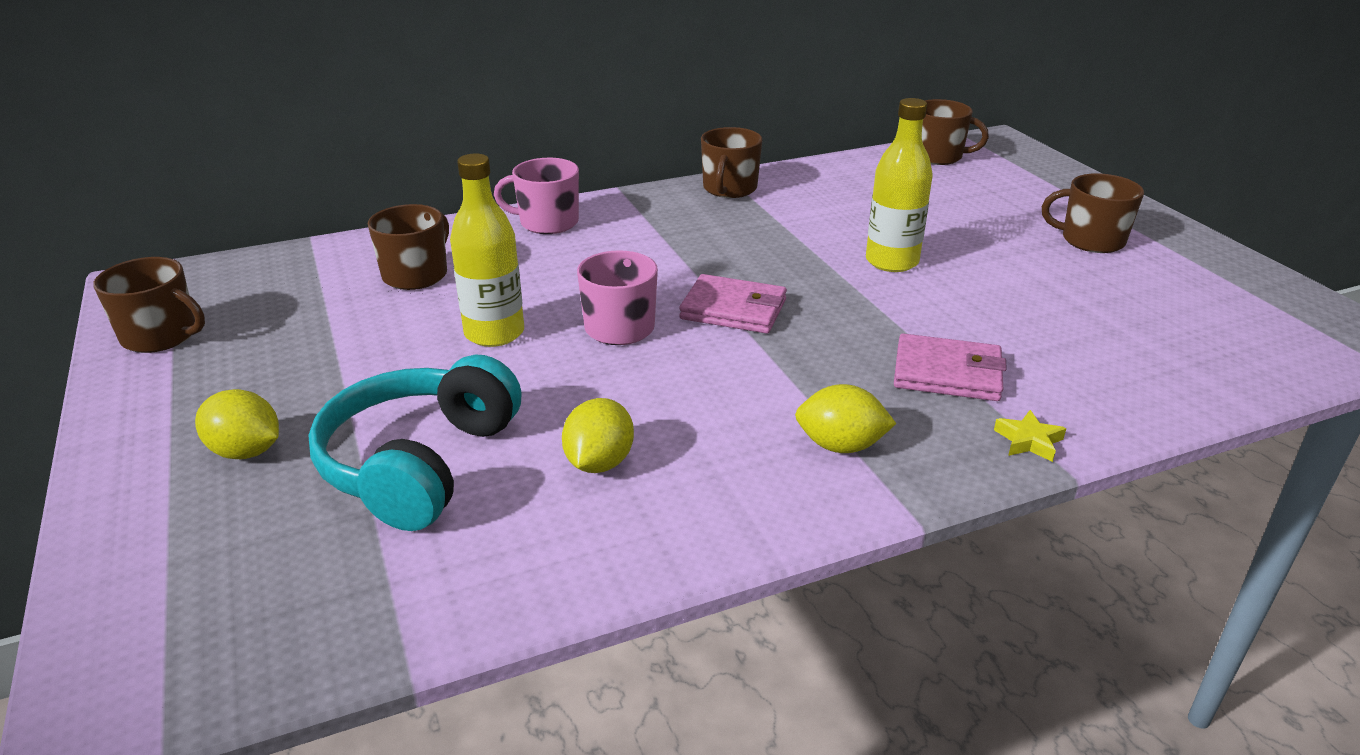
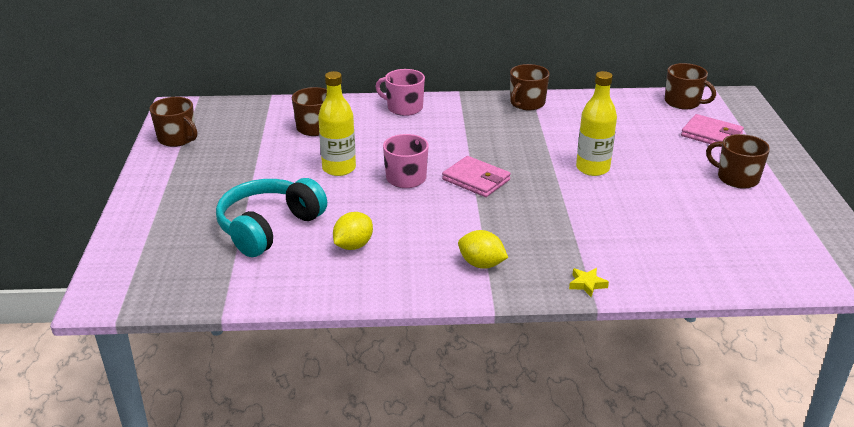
camera: 20 degrees right, 0 degrees up
(246, 451) = (194, 205): yellow lemon -> none
(947, 373) = (571, 239): pink wallet -> pink wallet (711, 135)

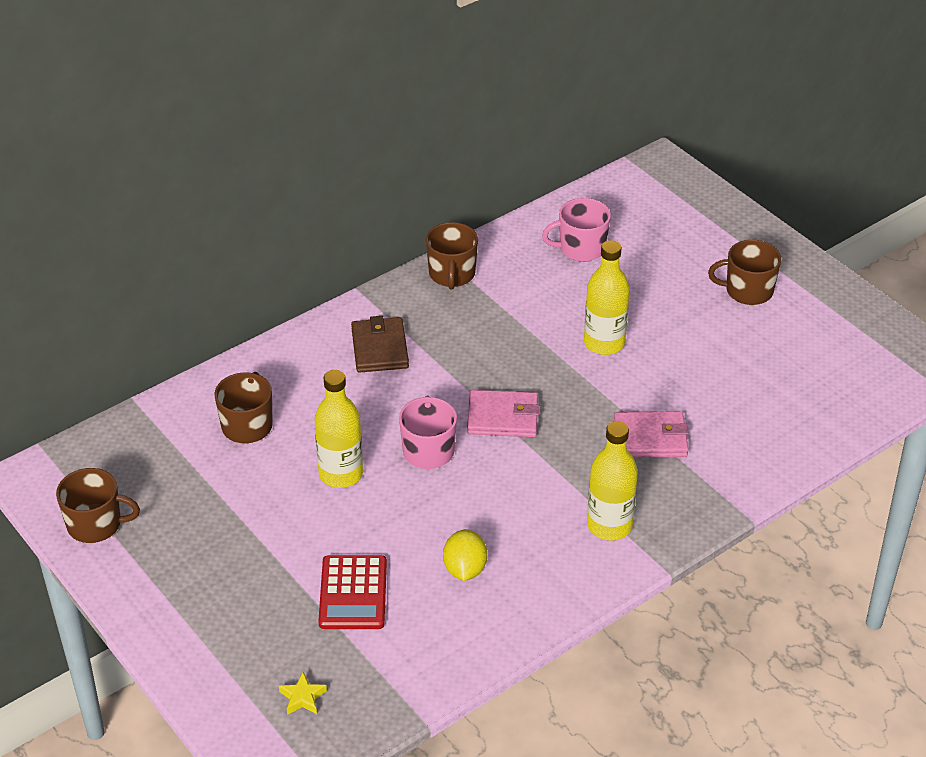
camera: 35 degrees left, 10 degrees up
(269, 227) = (353, 593): turquoise headphones -> red calculator
(404, 108) = (319, 345): pink mug -> pink mug (581, 248)
(438, 121) = (379, 348): none -> brown wallet
(481, 264) = (609, 526): yellow lemon -> yellow bottle
(587, 284) = (722, 498): yellow star -> yellow star (302, 697)
(683, 102) = (614, 198): brown mug -> none
(711, 135) = (679, 237): pink wallet -> pink wallet (650, 438)

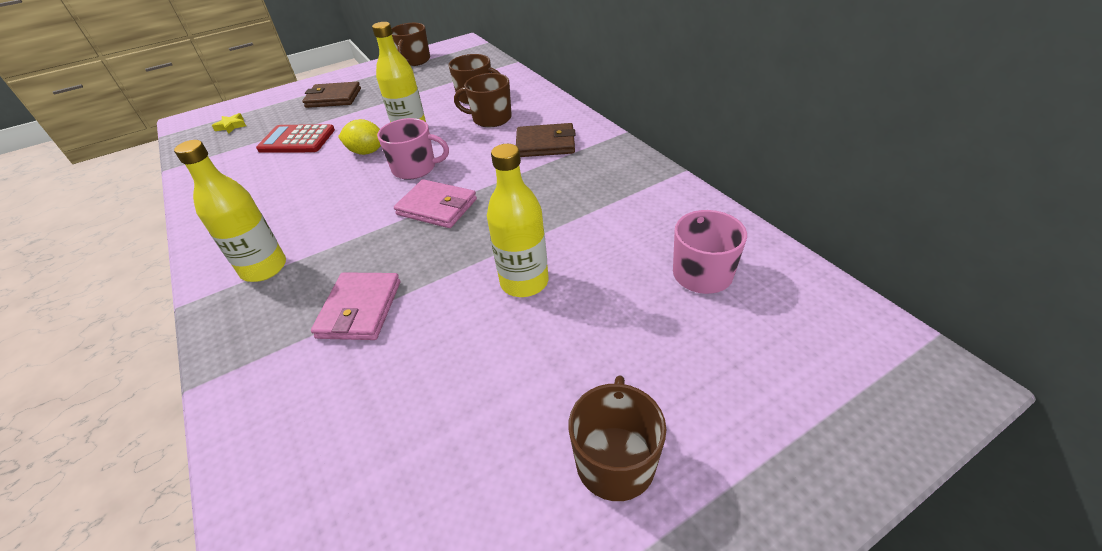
camera: 100 degrees right, 0 degrees up
(223, 593) = (333, 98): none -> brown wallet
(452, 274) = (646, 179): brown mug -> brown mug (491, 118)
(465, 569) = (280, 185): yellow lemon -> yellow lemon (367, 152)
(503, 417) = (437, 207): pink wallet -> pink wallet turned 75 degrees counterclockwise

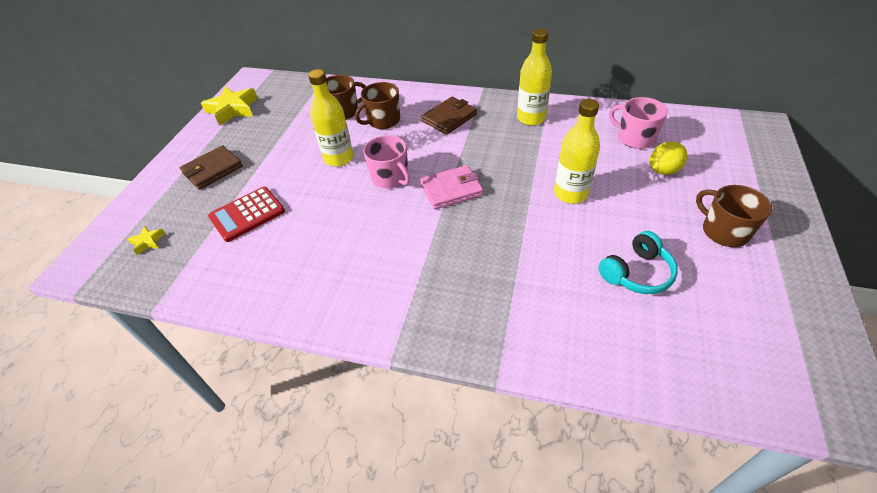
camera: 45 degrees left, 5 degrees up
(264, 268) = (407, 296): yellow bottle -> yellow bottle (531, 118)
(360, 309) = (513, 267): pink wallet -> none
(367, 152) = (330, 188): yellow lemon -> yellow lemon (663, 170)
(414, 61) = (233, 109): brown mug -> yellow star
(415, 168) = (390, 177): pink mug -> pink mug turned 90 degrees clockwise
(439, 411) = (636, 273): none -> turquoise headphones

